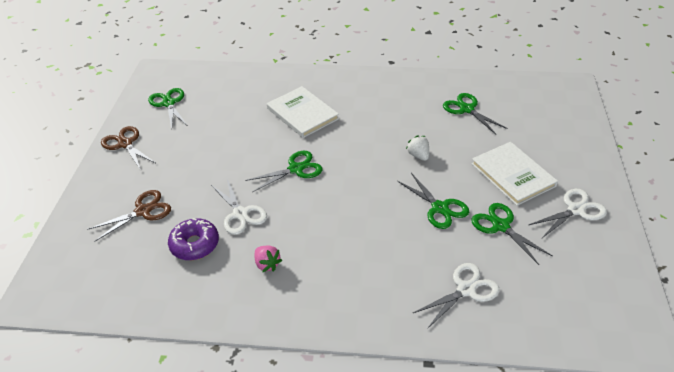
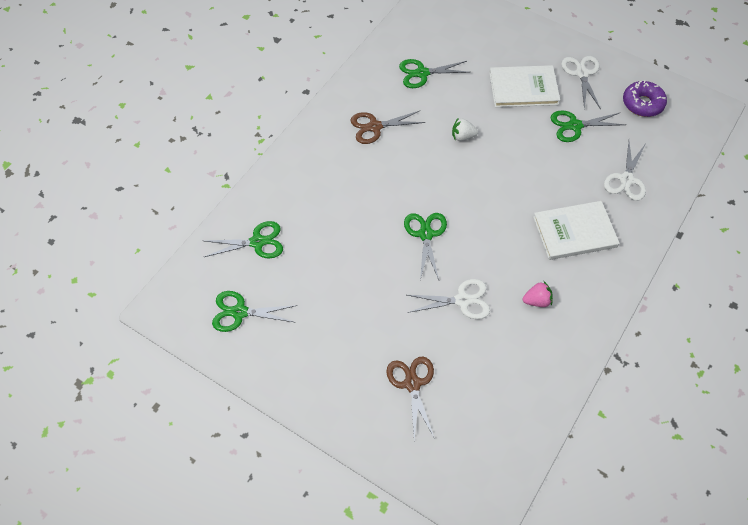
camera: 65 degrees left, 15 degrees up
(125, 144) = (288, 375): brown scissors -> brown scissors (375, 127)
(195, 244) = (483, 350): purple donut -> purple donut (642, 104)
(302, 113) = (344, 197): white book -> white book (574, 232)
(440, 208) = (534, 153): green scissors -> green scissors (257, 242)
(466, 289) = (626, 179): white scissors -> white scissors turned 150 degrees counterclockwise

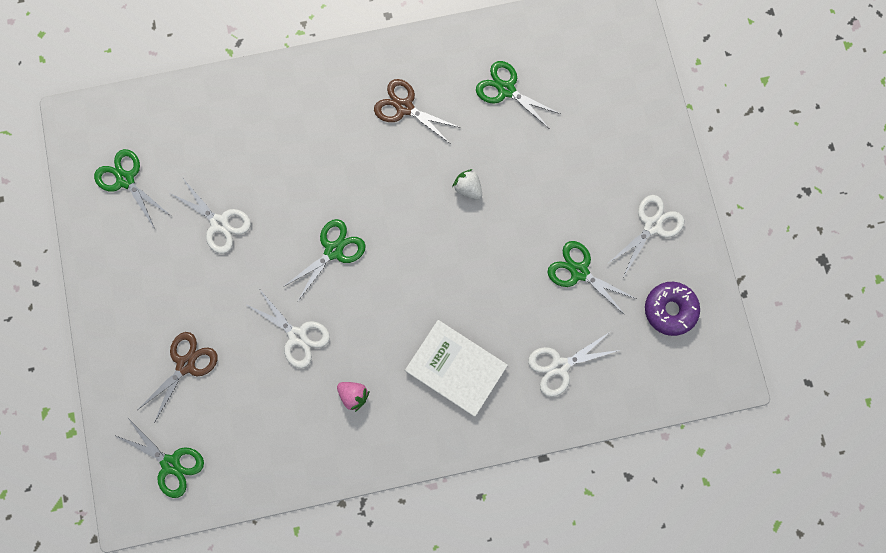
camera: 45 degrees right, 20 degrees up
(257, 242) = (199, 129): green scissors -> green scissors (171, 464)
(335, 282) = (219, 223): none -> white scissors
(523, 88) = (579, 190): white book -> none

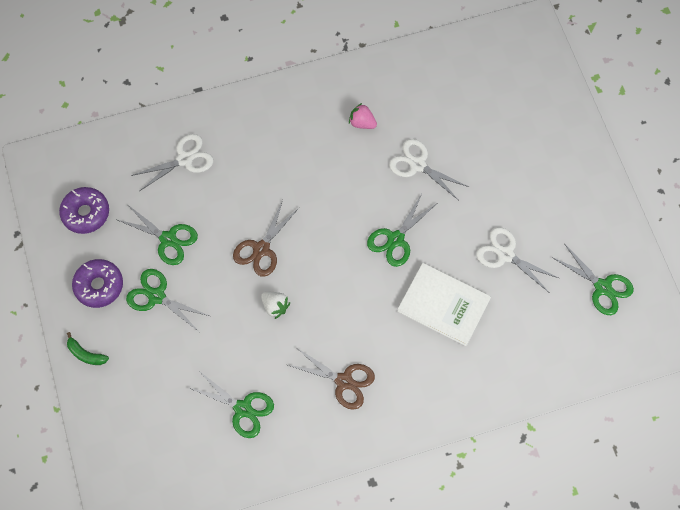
camera: 175 degrees right, 10 degrees down
(171, 464) = (506, 60): green scissors -> green scissors (157, 296)
(185, 364) = (510, 134): brown scissors -> brown scissors (261, 249)
(456, 368) = (276, 150): white book -> white book (443, 305)
(652, 226) = (99, 286): white scissors -> purple donut
(662, 155) = (86, 354): none -> green banana

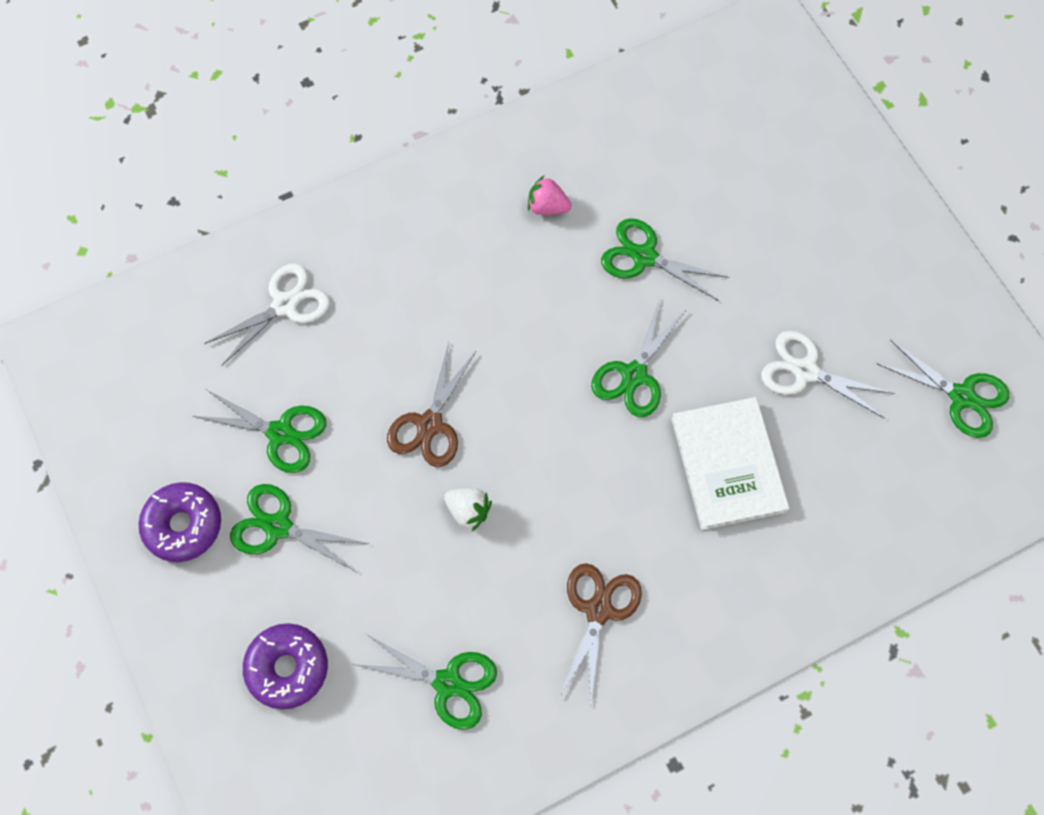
camera: 10 degrees left, 0 degrees up
(86, 213) = (143, 414): purple donut -> purple donut (287, 668)
(86, 354) = (180, 639): green banana -> none
(343, 381) = (598, 610): brown scissors -> brown scissors turned 90 degrees counterclockwise
(418, 165) = (644, 257): white scissors -> green scissors
(443, 305) = (728, 464): white book -> white book turned 60 degrees clockwise

